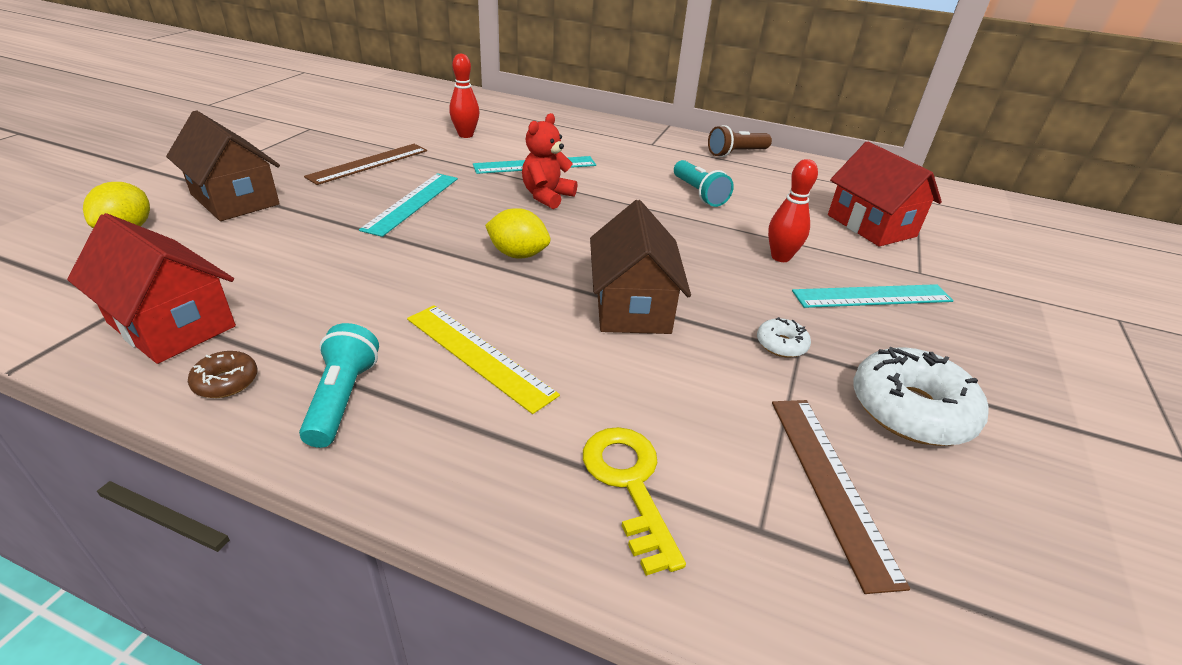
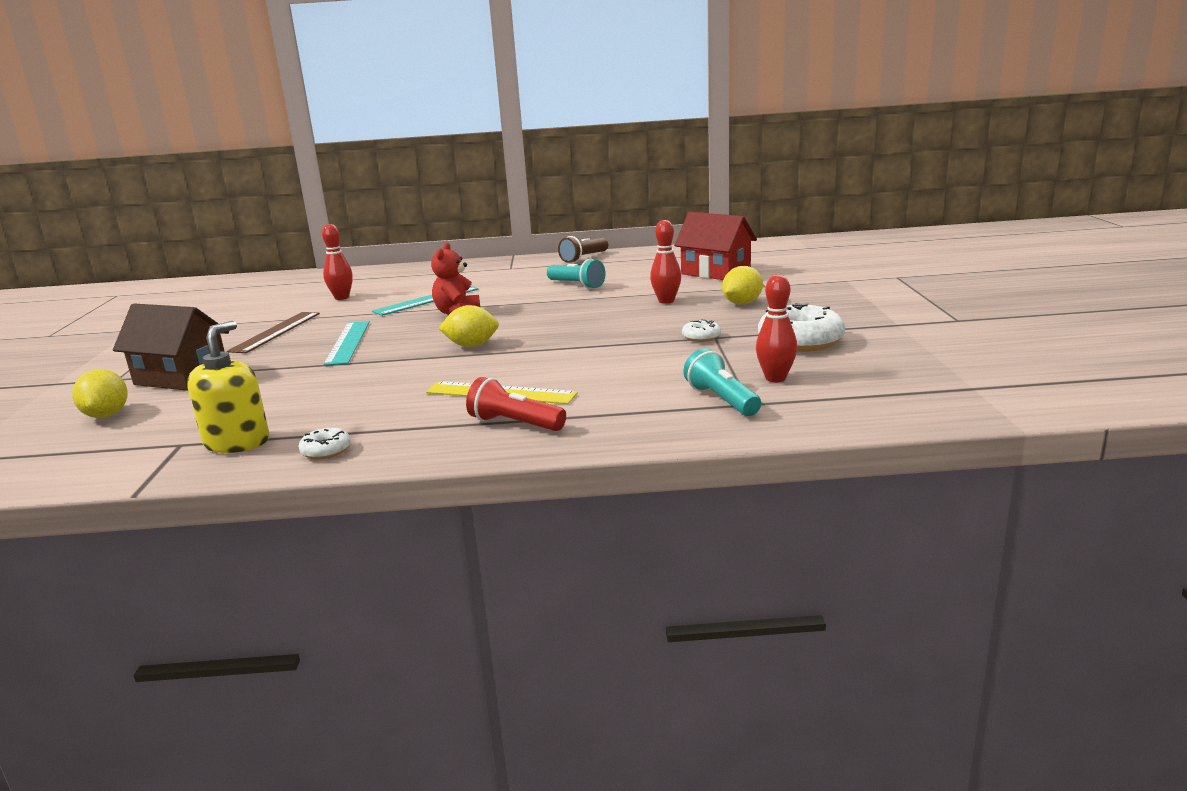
camera: 20 degrees left, 15 degrees down
(172, 324) = (237, 442): red house -> yellow soap dispenser
(226, 382) = (326, 451): brown donut -> white donut
(342, 398) = (426, 433): turquoise flashlight -> turquoise flashlight (722, 400)
(445, 427) = (515, 424): none -> red flashlight
(629, 484) = (659, 410): yellow key -> none
(632, 306) = (584, 347): brown house -> none
(830, 483) = (775, 378): brown ruler -> red bowling pin
(872, 296) = (742, 303): turquoise ruler -> yellow lemon

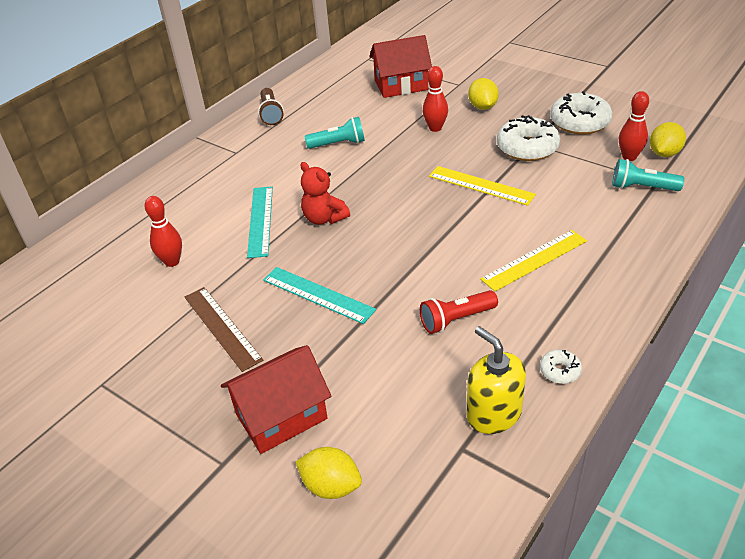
camera: 50 degrees left, 20 degrees up
(181, 377) = (281, 416): brown house -> red house
(471, 345) = (415, 238): yellow lemon -> yellow lemon (664, 153)
(515, 424) = (598, 273): red flashlight -> red flashlight (456, 319)
(597, 341) = (481, 185): none -> yellow ruler
(701, 337) = (527, 148): white donut -> white donut, size x2.10

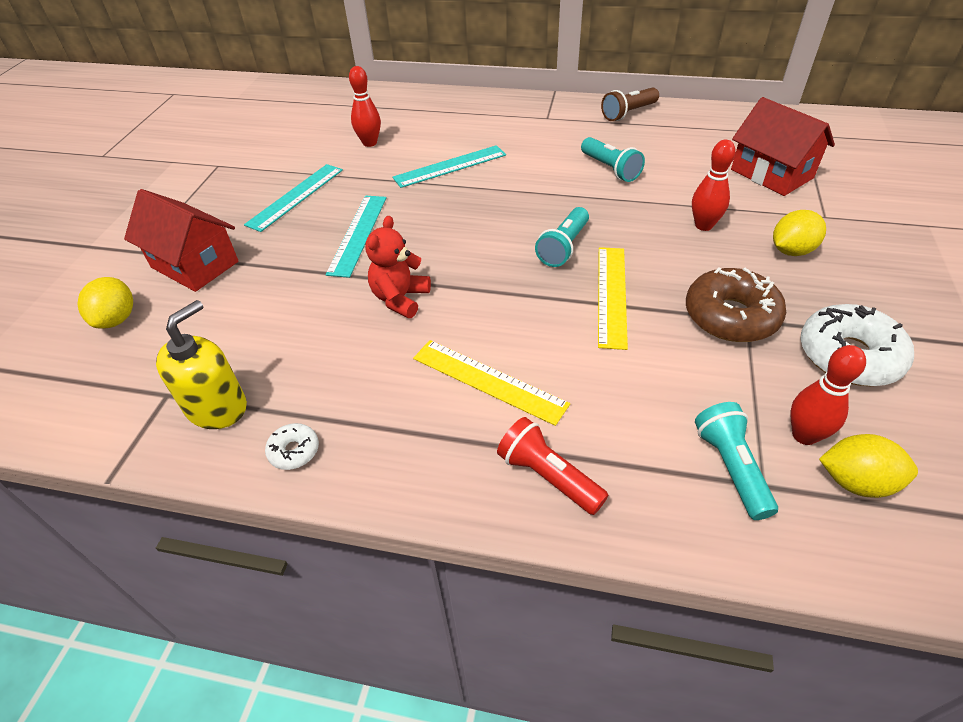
camera: 65 degrees right, 5 degrees up
(222, 327) = (295, 196): brown ruler -> turquoise ruler
(324, 218) = (476, 201): red teddy bear -> red teddy bear (400, 299)
(416, 191) = (563, 247): none -> turquoise flashlight
(456, 319) = (354, 340): red flashlight -> red flashlight (548, 476)
(527, 148) = (730, 316): white donut -> brown donut

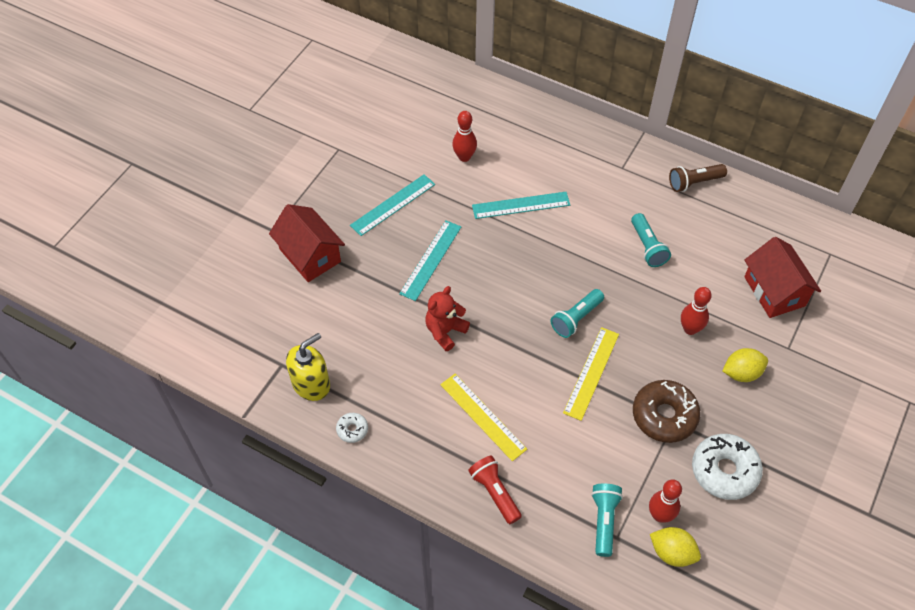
camera: 15 degrees right, 10 degrees up
(117, 319) = (254, 291): yellow lemon -> none

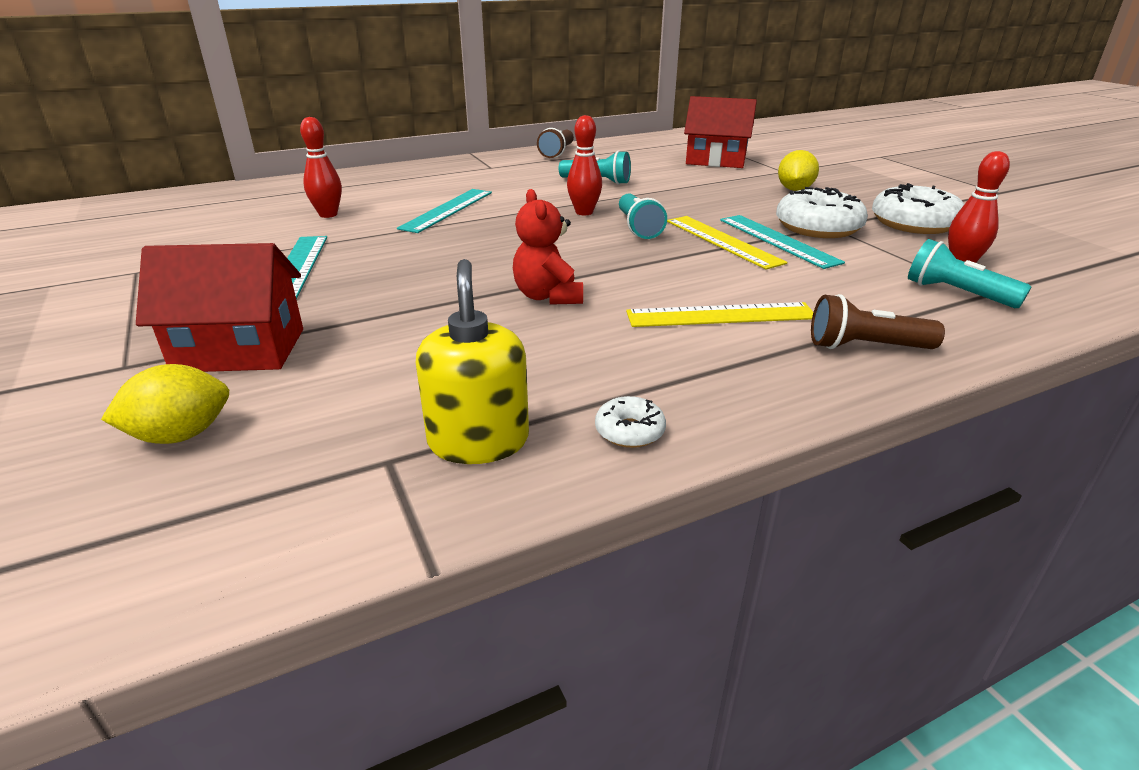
camera: 55 degrees left, 25 degrees down
(431, 260) = (424, 271): turquoise ruler -> turquoise ruler (778, 240)
(495, 493) = (866, 347): red flashlight -> brown flashlight
(664, 415) = (818, 227): brown donut -> white donut
(672, 552) = (1023, 273): yellow lemon -> yellow lemon (181, 435)
(690, 329) = (718, 192): red bowling pin -> red bowling pin (584, 212)

